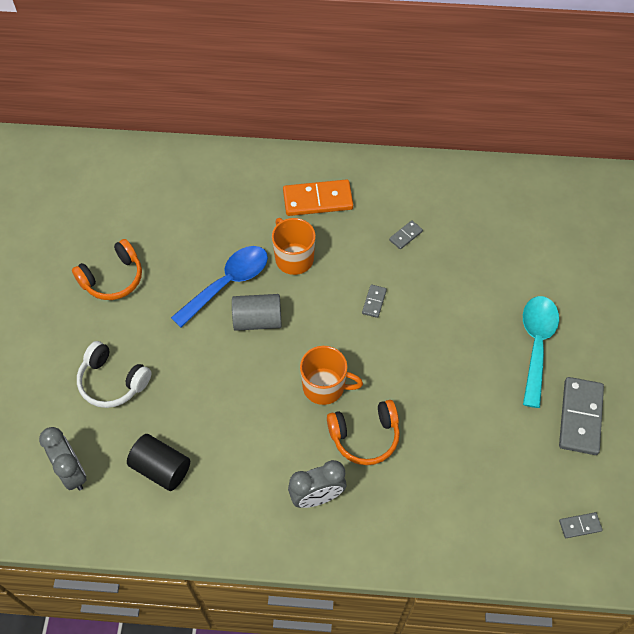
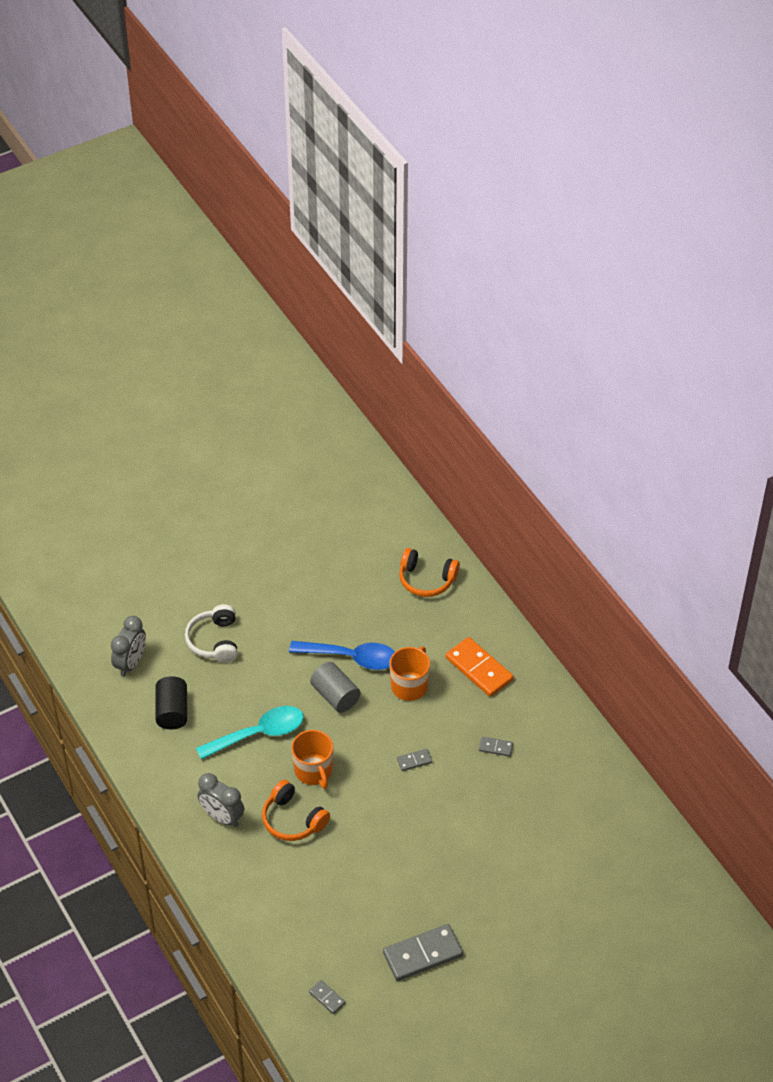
camera: 55 degrees right, 10 degrees down
(113, 278) = (296, 586): orange headphones -> orange headphones (426, 580)
(536, 344) = (466, 891): turquoise spoon -> turquoise spoon (259, 734)

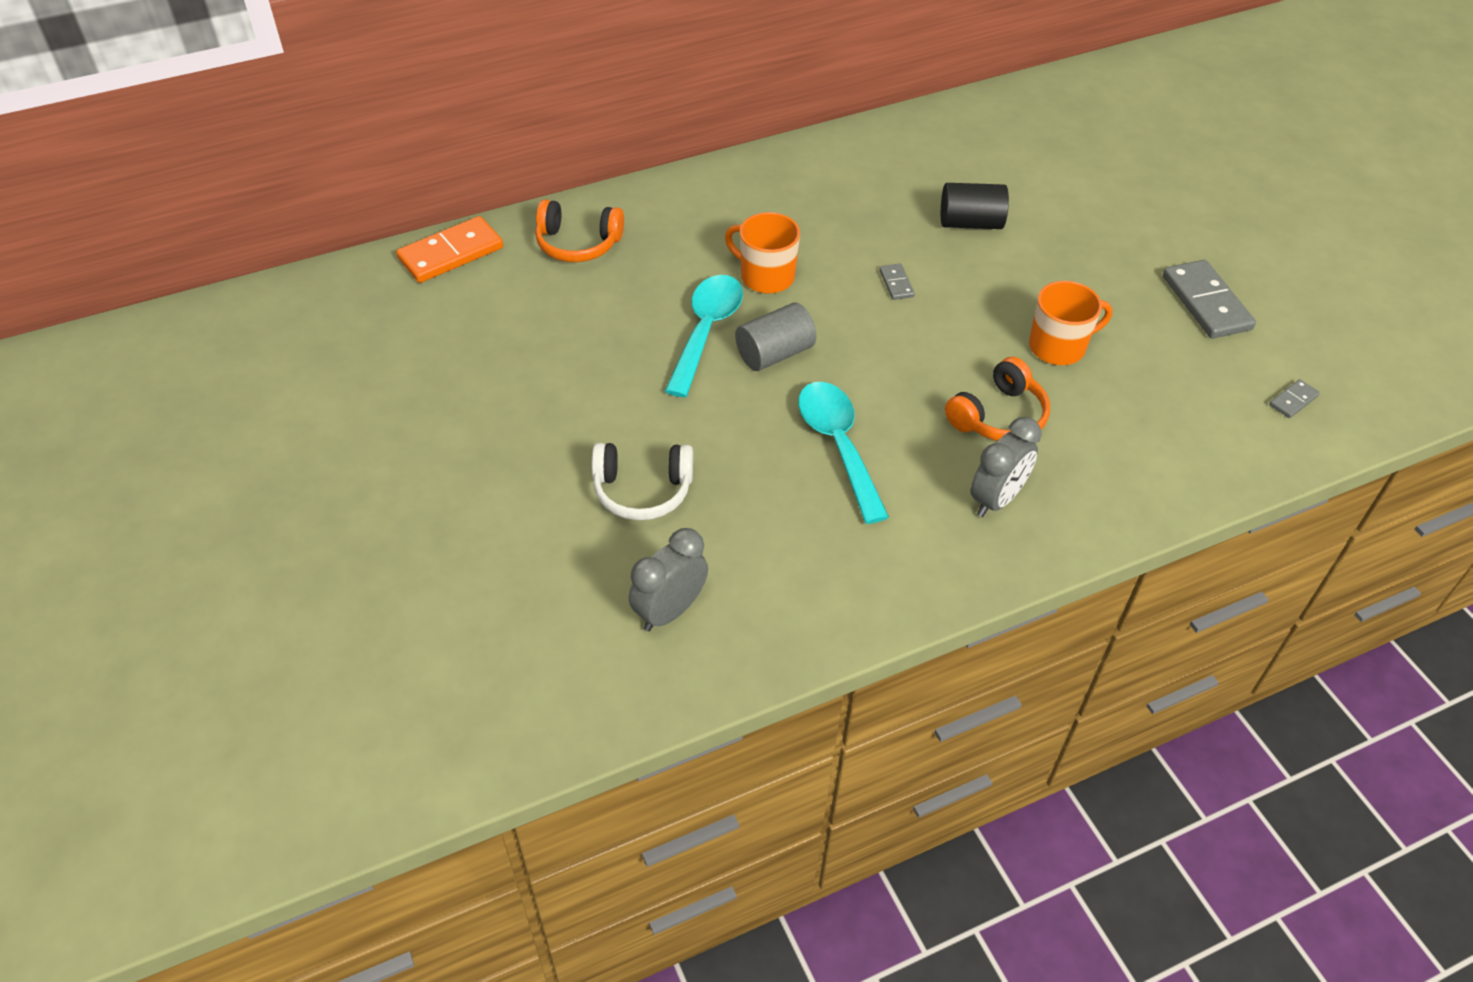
camera: 85 degrees left, 0 degrees up
(131, 663) = (670, 611): grey clock -> grey clock turned 75 degrees counterclockwise
(172, 711) = (783, 554): black cylinder -> black cylinder (970, 223)
(313, 771) = (911, 387): orange mug -> orange mug (1058, 347)
(352, 658) = (706, 331): blue spoon -> turquoise spoon
(426, 580) = (578, 244): orange headphones -> orange headphones turned 75 degrees clockwise
(479, 669) = (746, 210): orange domino -> orange domino (451, 253)
(495, 747) = (877, 208): grey domino -> none

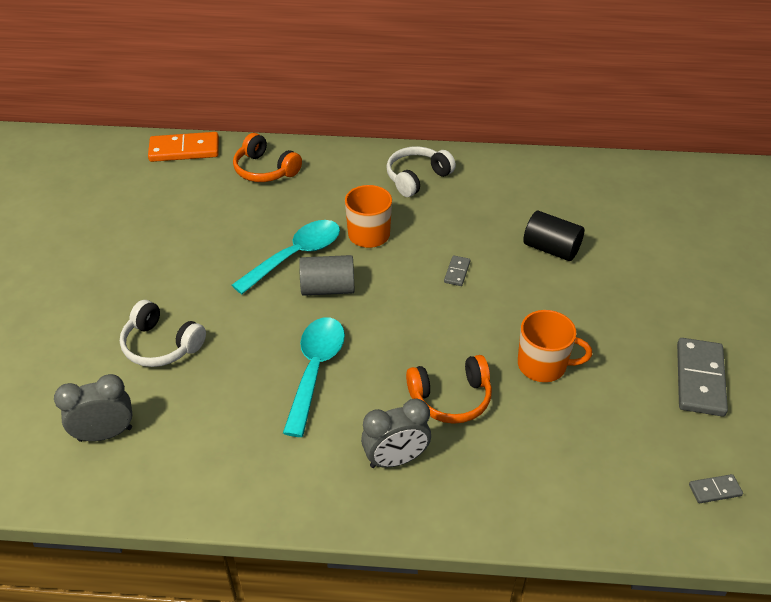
camera: 30 degrees right, 5 degrees down
(765, 193) = (417, 178): none -> white headphones

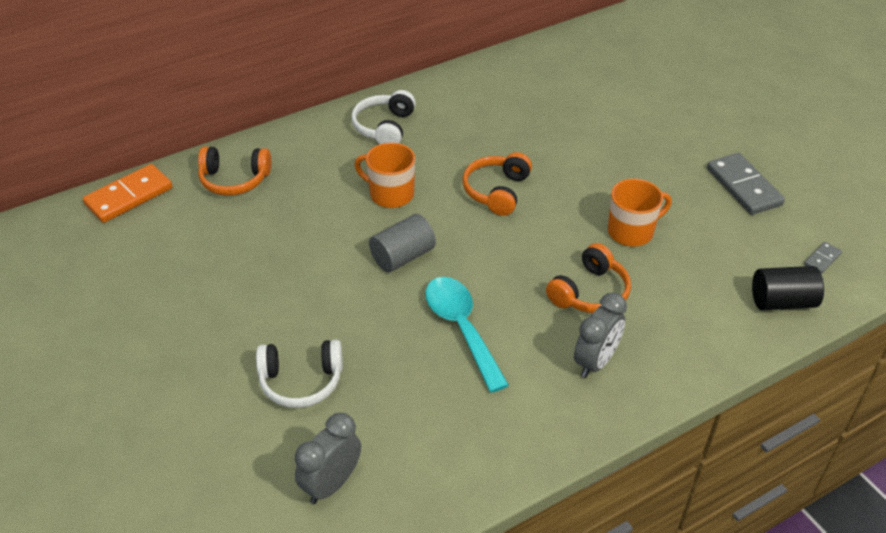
camera: 35 degrees left, 0 degrees up
(296, 256) = (345, 242): turquoise spoon -> none
(457, 272) = (496, 191): grey domino -> orange headphones
(551, 249) = (551, 138): black cylinder -> black cylinder (782, 302)

